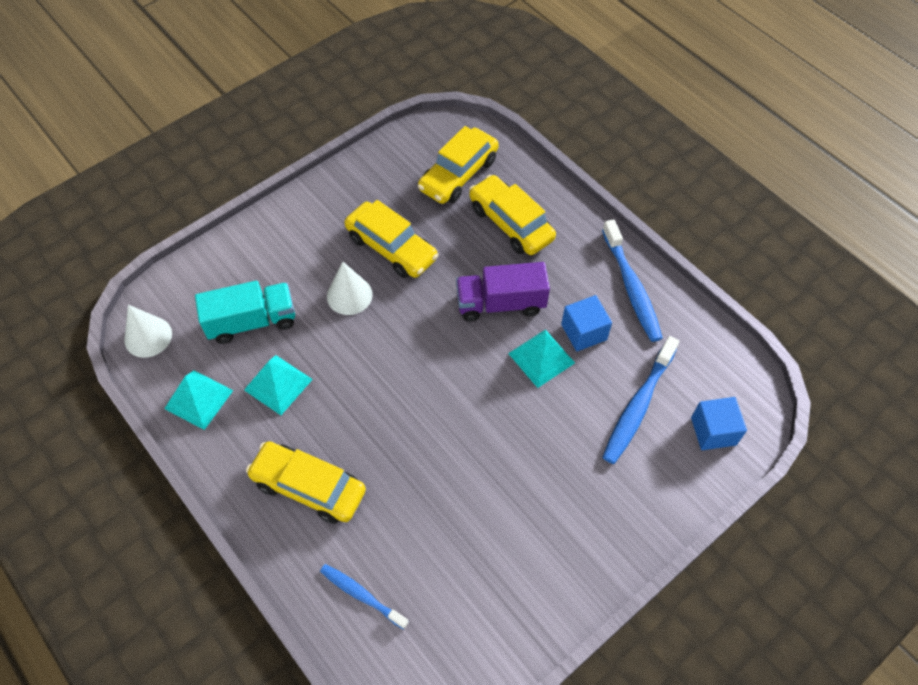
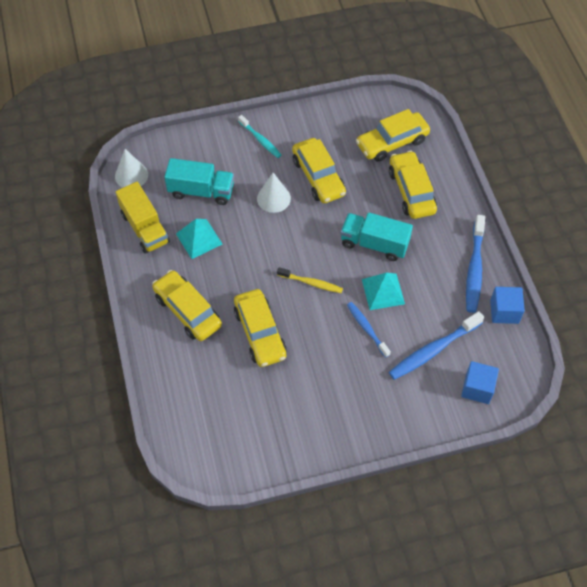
camera: 25 degrees right, 0 degrees up
(199, 399) = (145, 228): turquoise pyramid -> yellow truck
(297, 229) = (260, 140): none -> turquoise toothbrush
(362, 595) = (189, 390): blue toothbrush -> blue toothbrush (367, 329)
(417, 476) = (260, 333): none -> yellow car
(449, 383) = (311, 283): none -> yellow toothbrush
(500, 303) = (374, 244): purple truck -> turquoise truck
(584, 332) = (422, 286): blue cube -> blue cube (504, 311)

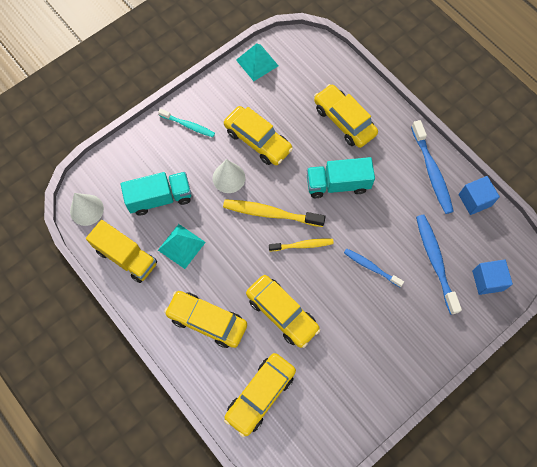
camera: 25 degrees left, 10 degrees up
(296, 244) = (271, 213): none -> yellow toothbrush
(383, 291) = (367, 226): turquoise pyramid -> turquoise pyramid (257, 63)
(392, 142) = (305, 81): yellow car -> yellow car (260, 395)
(433, 350) = (435, 261): blue toothbrush -> blue toothbrush turned 135 degrees clockwise

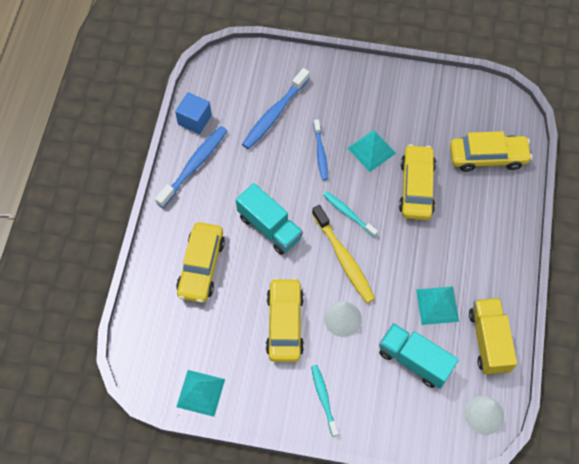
camera: 130 degrees left, 5 degrees down
(207, 321) = (474, 235): yellow car -> none
(302, 245) = (348, 214): yellow toothbrush -> turquoise toothbrush
(342, 307) = (371, 150): none -> turquoise pyramid
(487, 280) = (258, 72): blue cube -> none

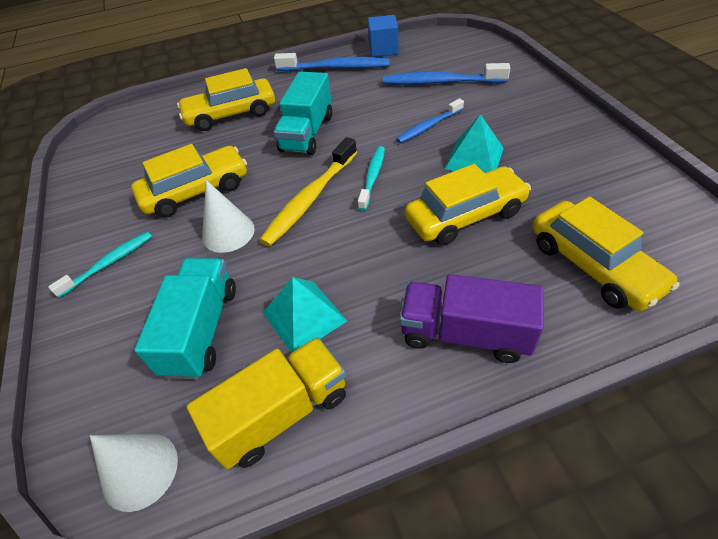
camera: 65 degrees right, 15 degrees down
(200, 393) = (87, 171): turquoise pyramid -> none
(492, 239) = (465, 333): none -> purple truck

